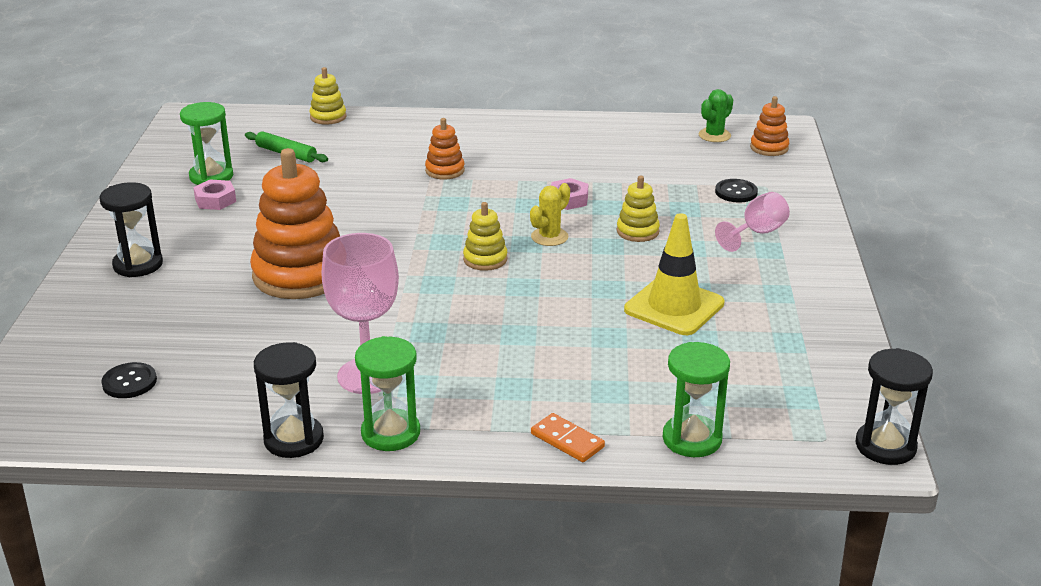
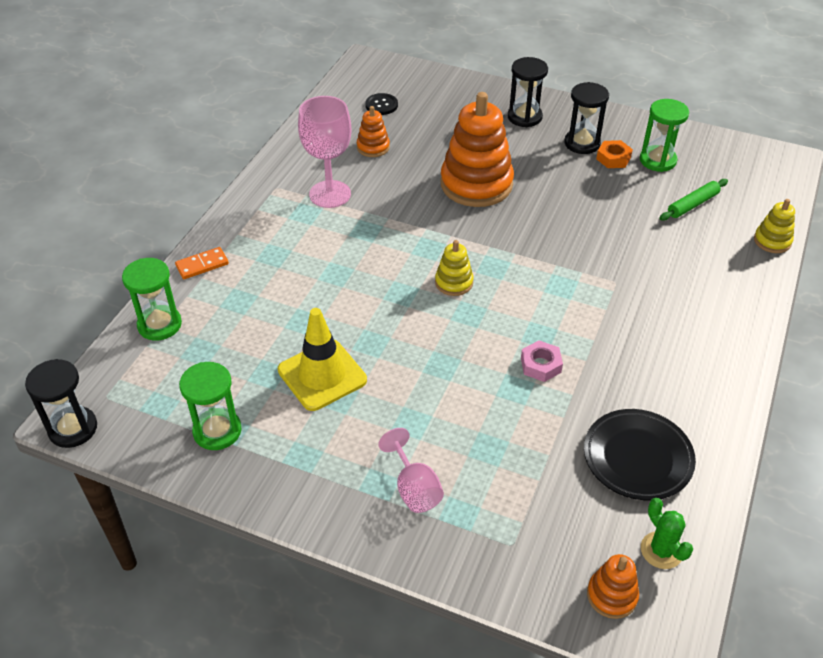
camera: 110 degrees right, 15 degrees up
(215, 200) = (613, 158): pink nut -> orange nut
(294, 439) = (284, 156): black hourglass -> black hourglass (582, 143)
(390, 433) = (263, 193): green hourglass -> green hourglass (217, 431)
(445, 170) = (629, 295): orange stacking toy -> orange stacking toy (373, 147)
(549, 237) = (474, 331): yellow cactus -> none
(637, 231) = (458, 395): yellow stacking toy -> none
(638, 150) = (637, 458): none -> black plate
(736, 192) = (508, 509): black button -> none

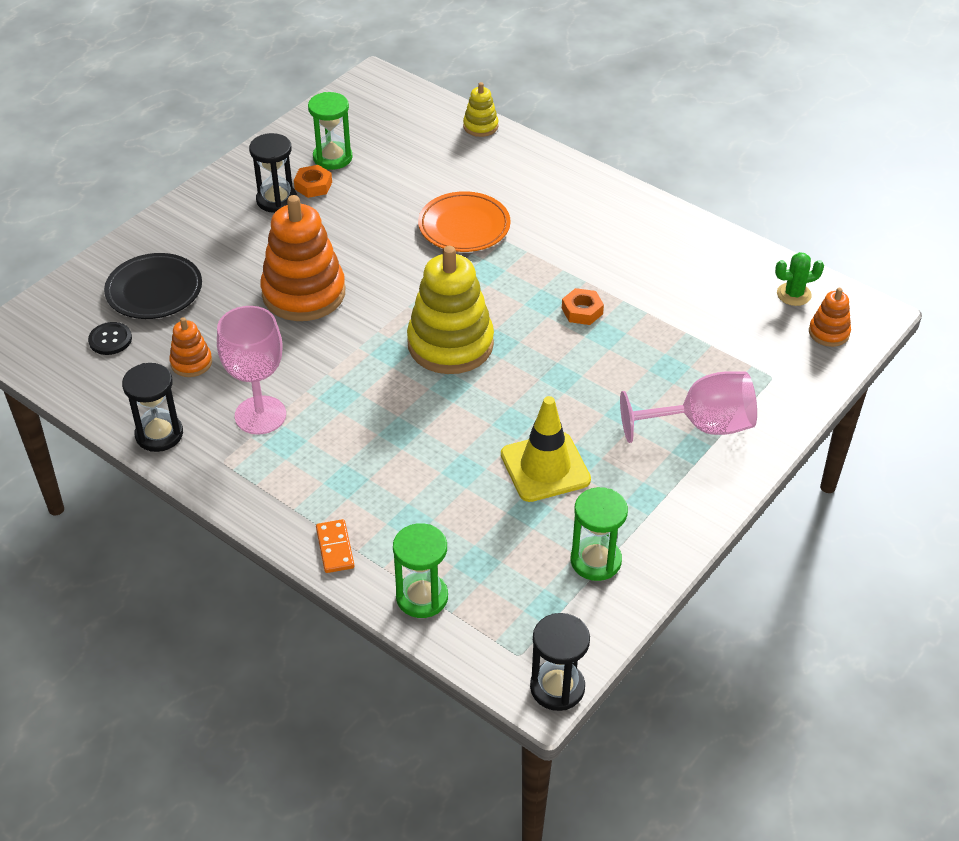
camera: 75 degrees left, 0 degrees up
(414, 488) = (701, 426): pink goblet -> pink goblet, size x1.62
(454, 282) = (450, 344): yellow stacking toy -> yellow stacking toy, size x2.10
(524, 117) = (206, 229): black hourglass -> black hourglass (159, 434)
(541, 365) = (582, 311): pink nut -> orange nut
(615, 260) = (464, 227): none -> orange plate
(637, 458) = (702, 281): black plate -> black plate (154, 291)
(692, 205) = (409, 156): green rolling pin -> none

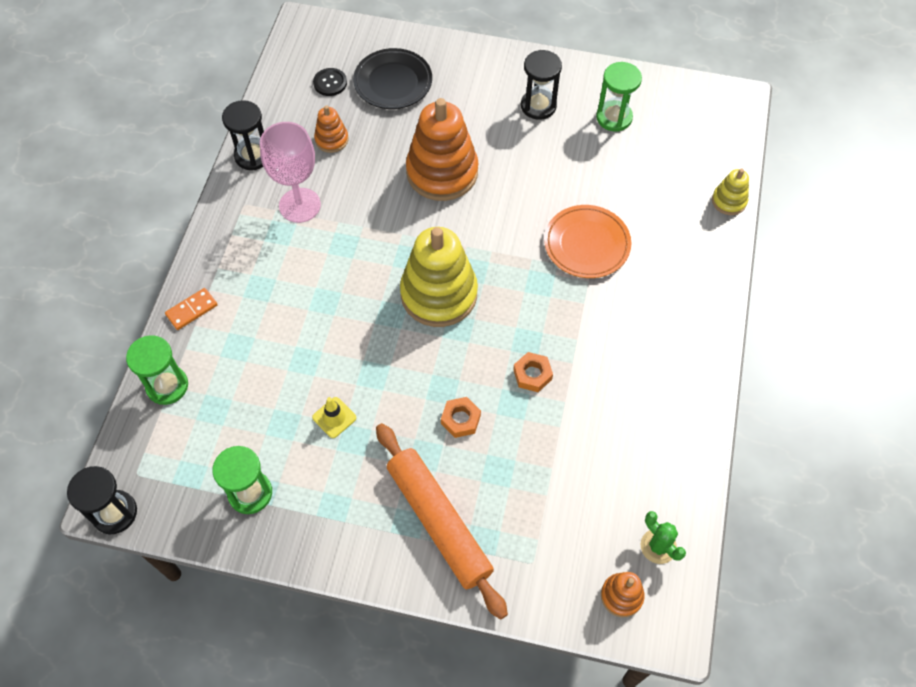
camera: 65 degrees right, 15 degrees up
(313, 185) = (571, 121): orange nut -> orange nut (460, 419)
(545, 467) = (334, 417): yellow traffic cone -> yellow traffic cone, size x0.52
(701, 426) = (439, 522): pink goblet -> orange rolling pin

